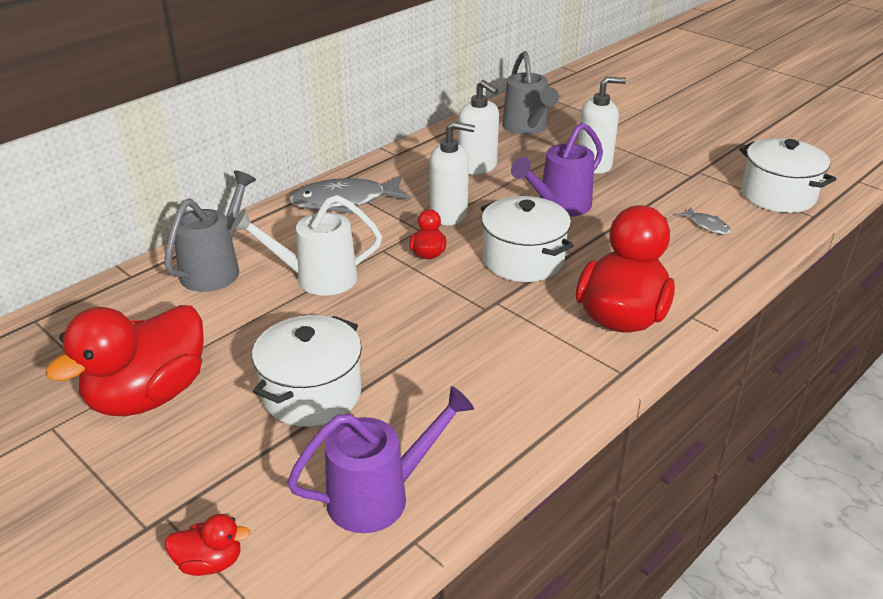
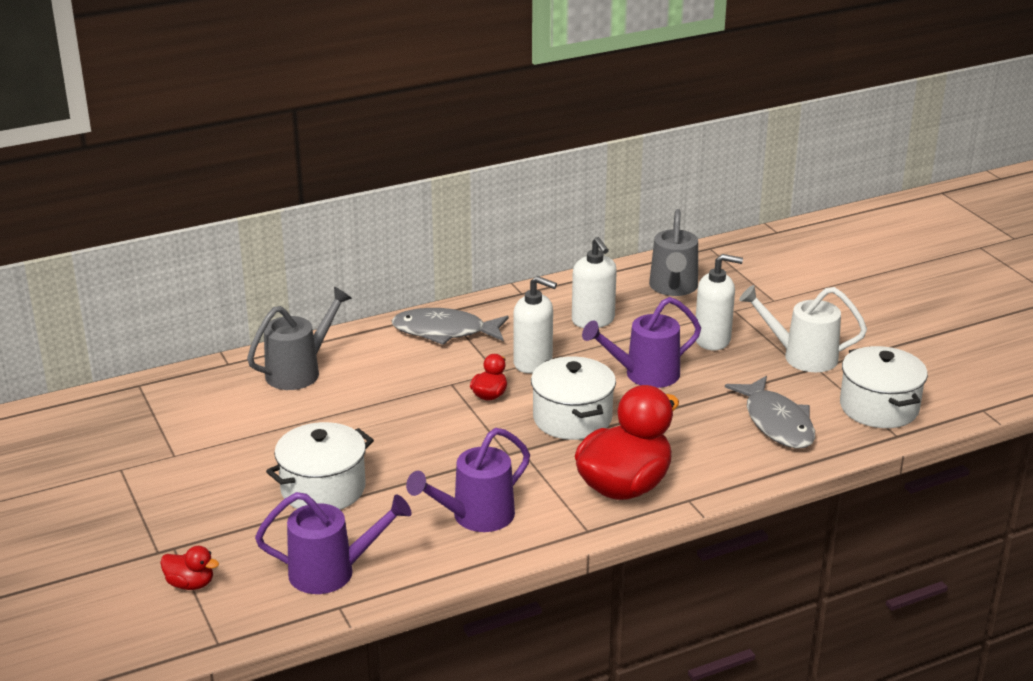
camera: 20 degrees right, 5 degrees down
(148, 395) = (199, 462): red duck -> none
(317, 278) = (379, 397): white watering can -> white watering can (802, 356)
(498, 386) = (475, 517): none -> purple watering can
(707, 225) = (776, 422): grey fish -> grey fish, size x2.20

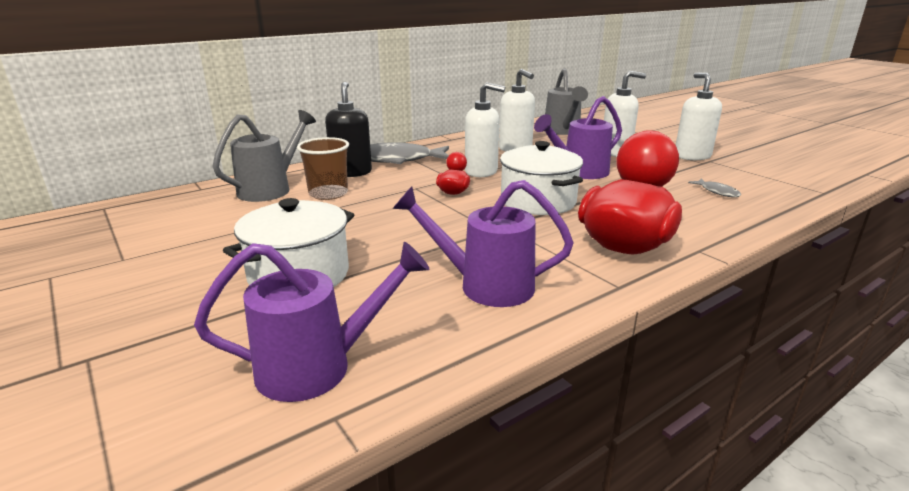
camera: 10 degrees left, 5 degrees down
(190, 584) = (96, 409): red duck -> none
(358, 385) = (328, 194): none -> brown cup
(387, 350) = (351, 172): none -> black soap dispenser
(475, 517) = (485, 285): purple watering can -> purple watering can turned 60 degrees clockwise
(776, 422) = (717, 192): grey fish -> grey fish, size x0.45
(802, 356) = (692, 156): white watering can -> white soap dispenser
(879, 407) = (786, 178): white pot -> none

